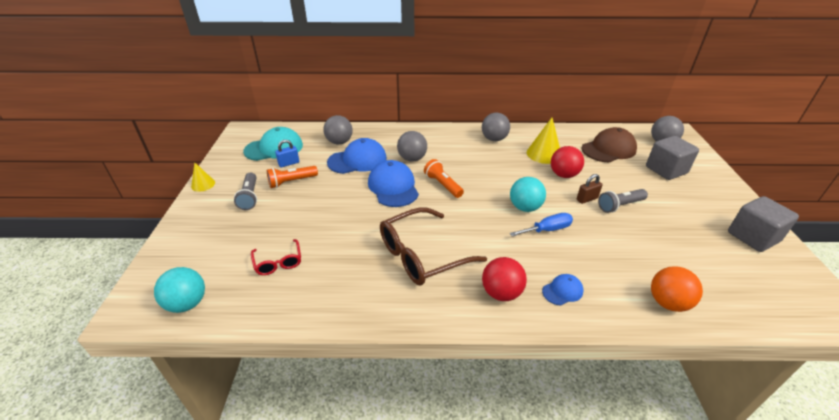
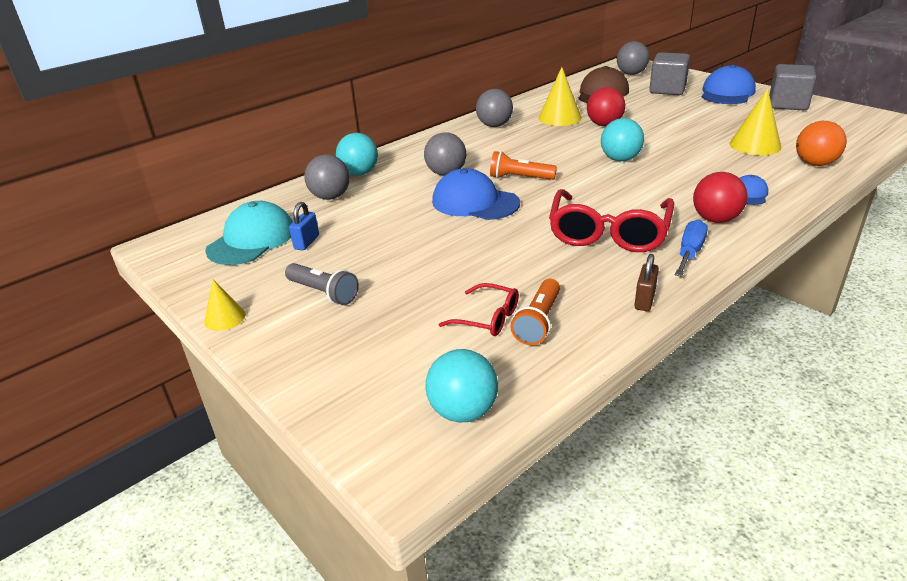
camera: 40 degrees left, 5 degrees down
(291, 182) = (348, 254): orange flashlight -> orange flashlight (538, 322)
(357, 160) = (388, 201): blue cap -> blue cap (727, 93)
(374, 134) = (359, 173): none -> turquoise ball
(421, 255) = (608, 233): brown glasses -> red glasses
(547, 230) = (665, 164): blue screwdriver -> blue screwdriver (689, 252)
(587, 199) = (652, 132): brown padlock -> brown padlock (644, 300)
(620, 205) = (681, 125): grey flashlight -> none
(647, 255) = (755, 145): none -> yellow cone

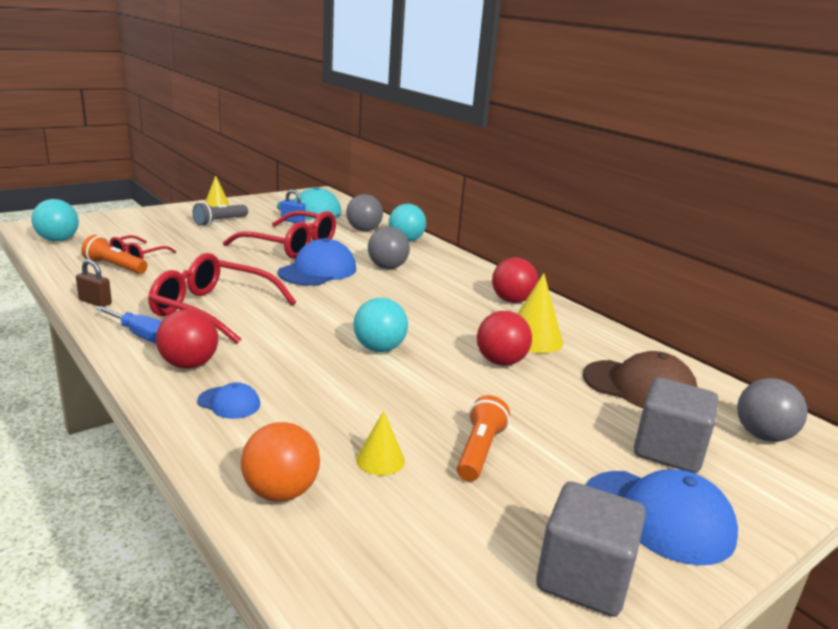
camera: 90 degrees right, 10 degrees down
(405, 227) = (291, 246): none -> red glasses
(494, 125) = (511, 301): grey ball -> red ball
(519, 178) = (358, 293): orange flashlight -> orange flashlight (479, 451)
(755, 145) = (380, 460): yellow cone -> yellow cone, size x0.59

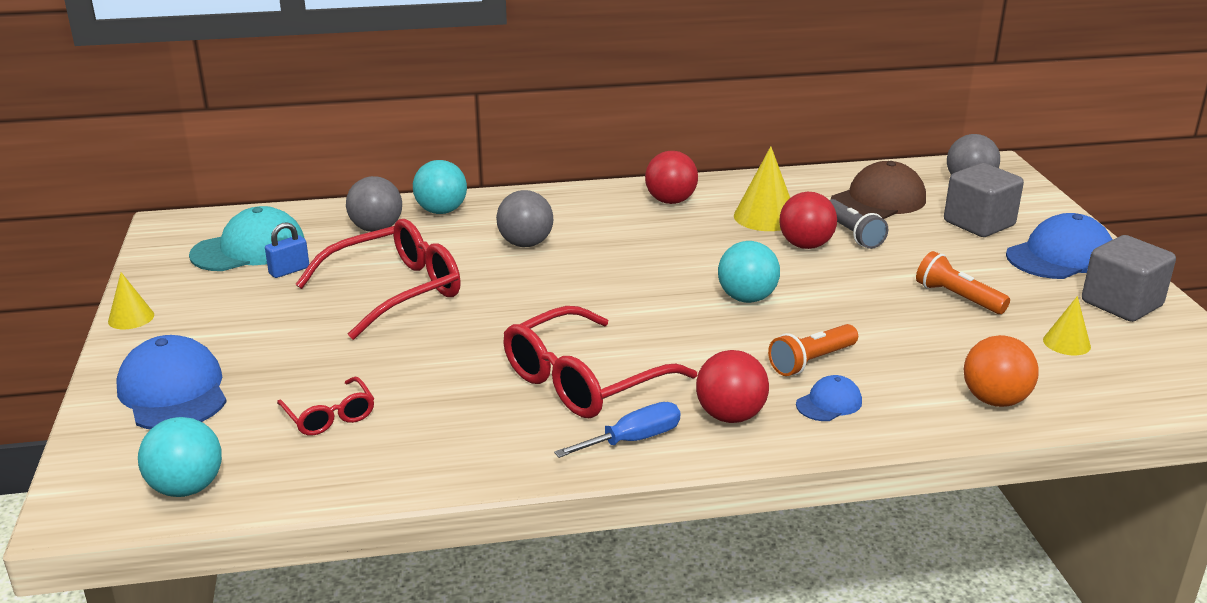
camera: 60 degrees left, 5 degrees up
(95, 302) = (498, 467): brown padlock -> none
(115, 267) = (367, 441): orange flashlight -> orange flashlight (811, 361)
(220, 222) = (233, 328): grey flashlight -> grey flashlight (852, 234)
(318, 271) = (503, 289): blue cap -> blue cap (173, 391)
(380, 460) = (958, 344): yellow cone -> yellow cone (1066, 343)

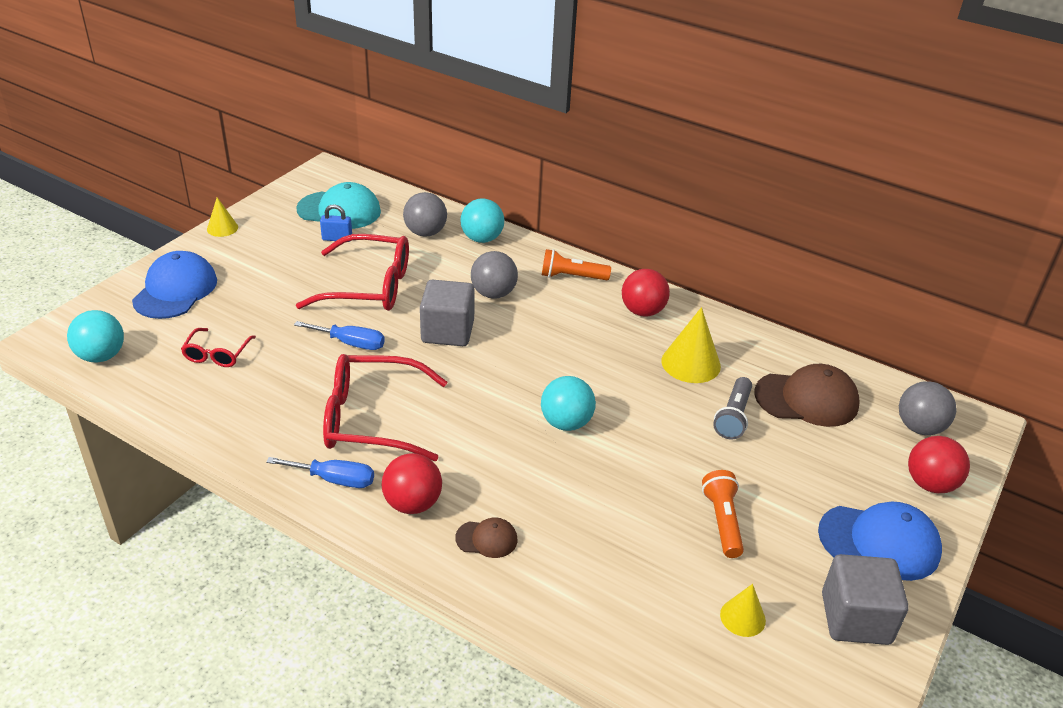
camera: 40 degrees right, 10 degrees up
(458, 339) = (351, 343): none -> blue screwdriver
(805, 245) = (680, 405): red ball -> red ball (930, 484)
(811, 361) = (528, 500): orange flashlight -> orange flashlight (572, 276)
(829, 403) = (487, 539): blue cap -> brown cap
(979, 223) = (859, 469): grey cube -> grey cube (447, 331)
(995, 400) = (602, 620): orange ball -> none

